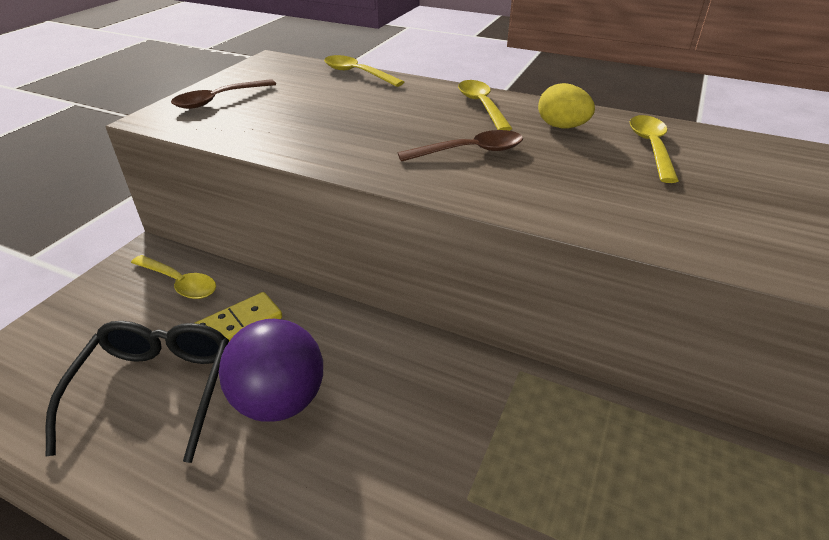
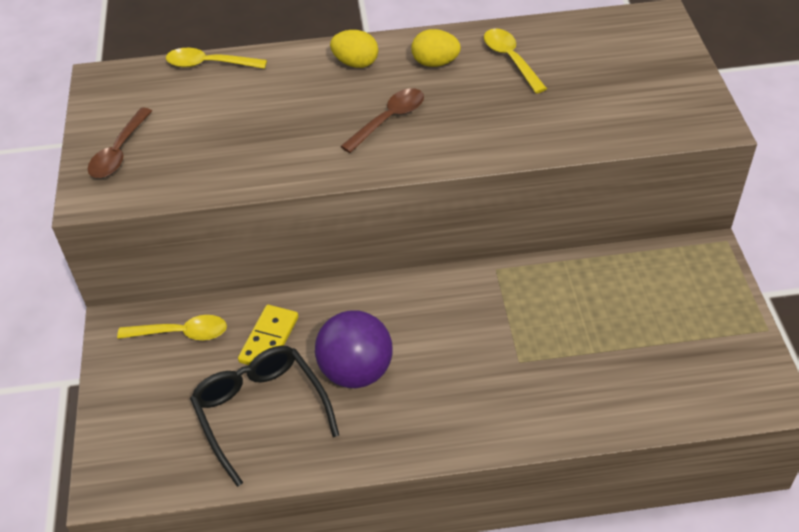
camera: 30 degrees left, 10 degrees up
(481, 106) = (356, 63): yellow spoon -> yellow egg

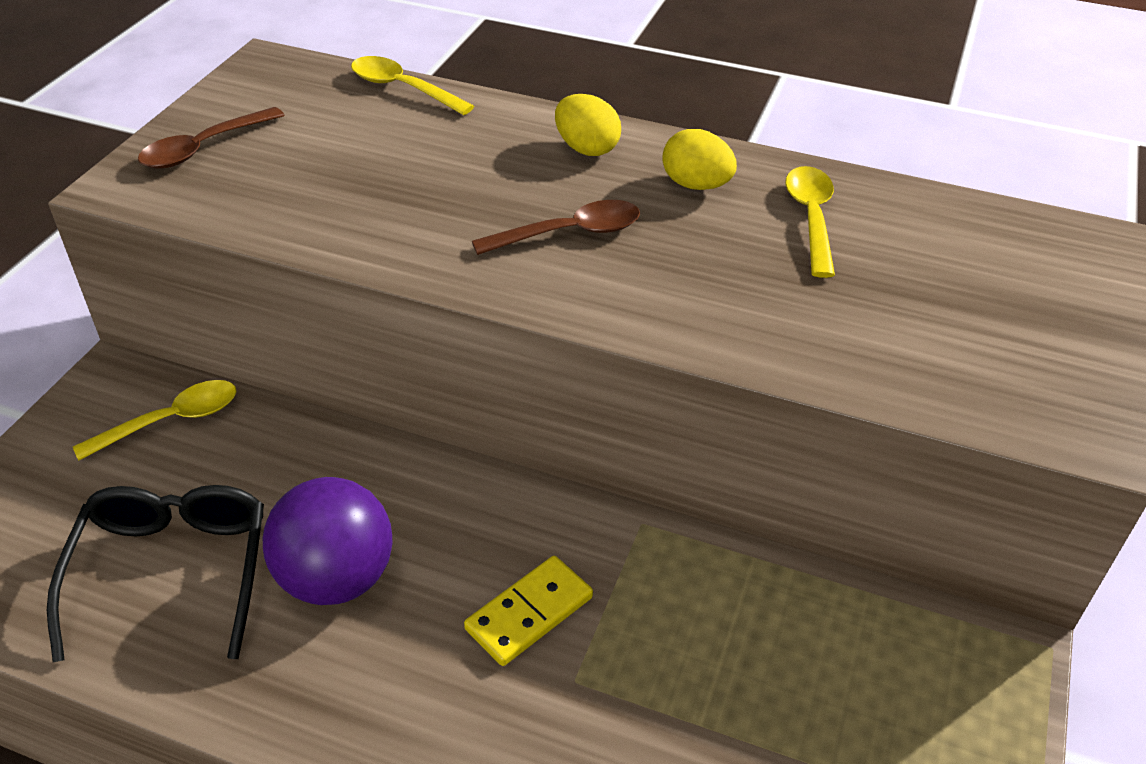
camera: 25 degrees right, 5 degrees down
(181, 333) = (171, 421): yellow spoon -> yellow spoon turned 60 degrees counterclockwise
(269, 339) = (264, 479): yellow domino -> yellow domino (529, 613)

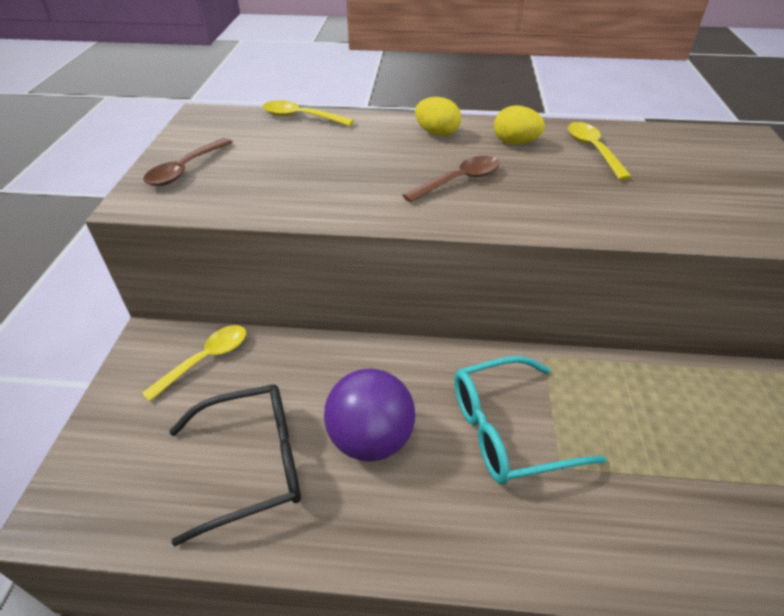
camera: 15 degrees left, 0 degrees up
(172, 572) = (252, 464): black glasses -> black glasses turned 90 degrees clockwise
(529, 613) = (508, 430): yellow domino -> turquoise glasses

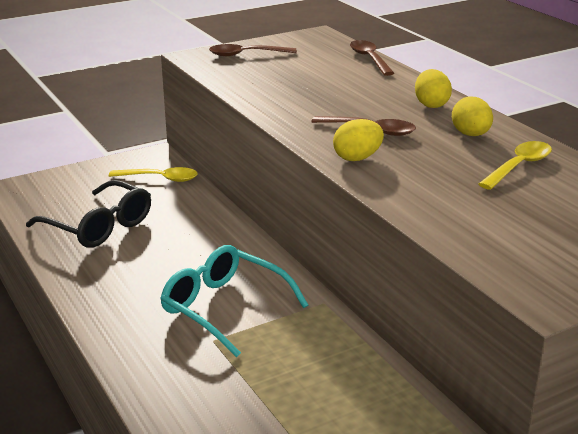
camera: 55 degrees right, 15 degrees down
(301, 117) = (369, 59): yellow spoon -> brown spoon
(371, 439) = (158, 257): purple ball -> none
(512, 212) = (357, 158): none -> yellow egg

